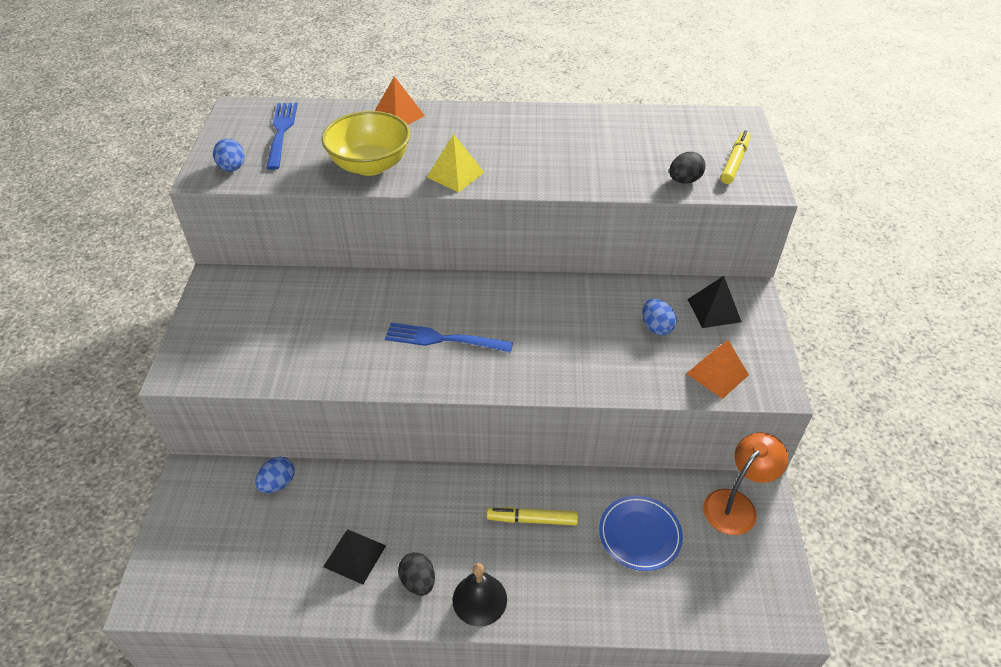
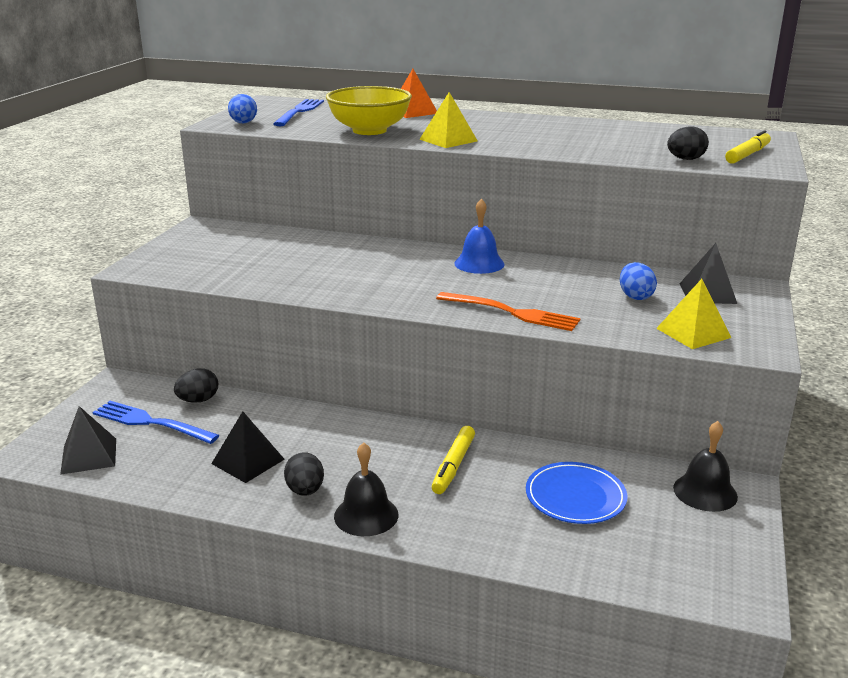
camera: 15 degrees right, 20 degrees down
(205, 583) = (89, 456): none -> black pyramid
(278, 483) = (198, 400): blue egg -> black egg
(443, 339) = (400, 279): blue fork -> blue fork (151, 423)
(506, 299) = (479, 263): none -> blue bell
(532, 519) = (453, 466): yellow marker -> yellow marker turned 90 degrees counterclockwise
(559, 374) = (512, 312): none -> orange fork
(717, 374) = (693, 333): orange pyramid -> yellow pyramid
(736, 504) = (705, 492): orange lamp -> black bell

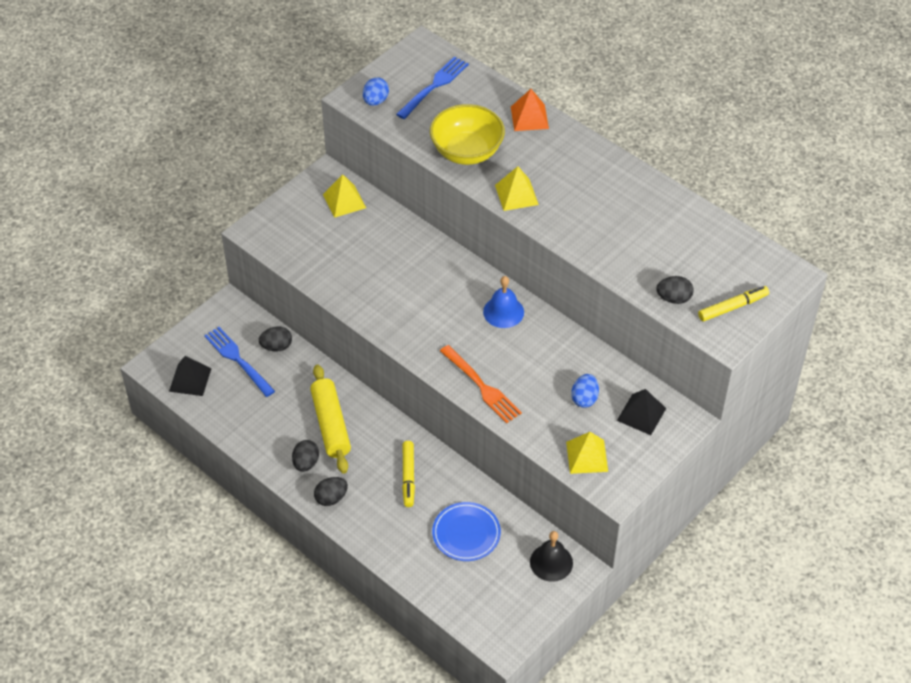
camera: 25 degrees right, 25 degrees up
(234, 235) = (344, 201): none -> yellow pyramid
(248, 461) = (283, 422): black pyramid -> none
(315, 446) = (331, 424): none -> yellow rolling pin
(366, 515) = (331, 498): black bell -> black egg
(453, 466) = (408, 477): yellow marker -> yellow marker turned 45 degrees counterclockwise

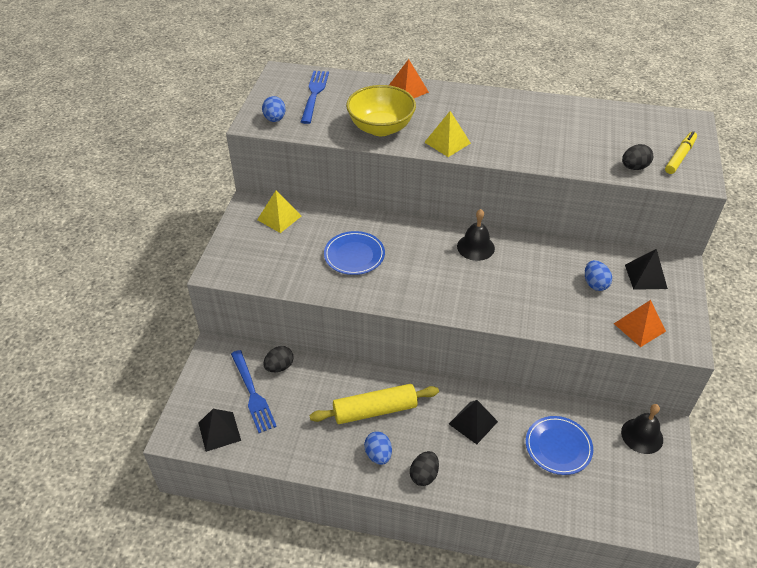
camera: 30 degrees left, 5 degrees down
(238, 360) = (252, 393): blue fork -> blue fork turned 135 degrees counterclockwise
(306, 463) = (378, 455): black egg -> blue egg
(331, 424) = (375, 410): yellow rolling pin -> yellow rolling pin turned 60 degrees counterclockwise
(384, 269) = (354, 255): none -> blue plate
(408, 477) = (473, 422): yellow marker -> black pyramid
(481, 386) = (510, 310): orange fork -> none
(503, 312) = (475, 247): blue bell -> black bell
(587, 456) = (639, 327): yellow pyramid -> orange pyramid

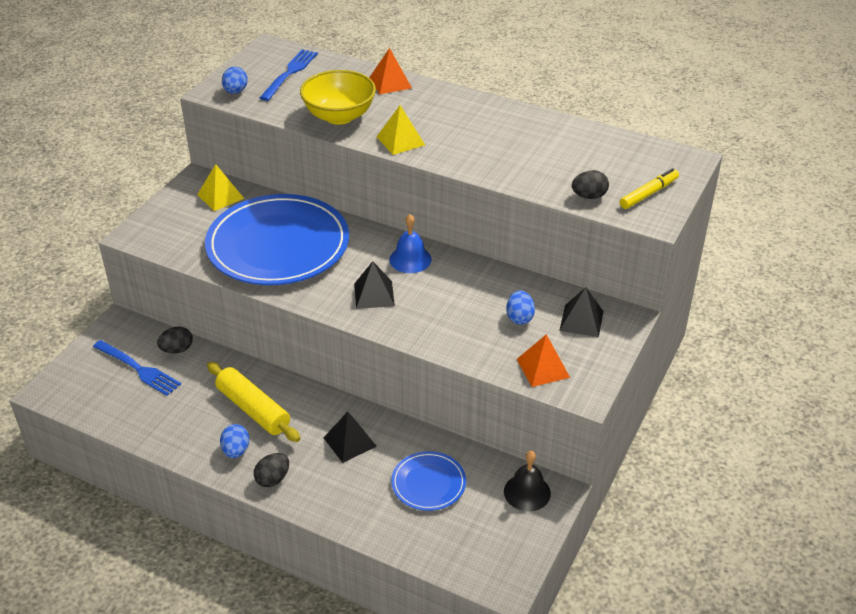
camera: 15 degrees right, 5 degrees down
(219, 431) = (90, 397): black pyramid -> black pyramid (374, 294)
(252, 393) = (138, 369): blue fork -> blue fork turned 45 degrees counterclockwise
(354, 255) = (278, 245): blue plate -> blue plate, size x2.14
(375, 410) = (253, 409): yellow rolling pin -> yellow rolling pin turned 45 degrees clockwise
(475, 247) = (410, 259): black bell -> blue bell

